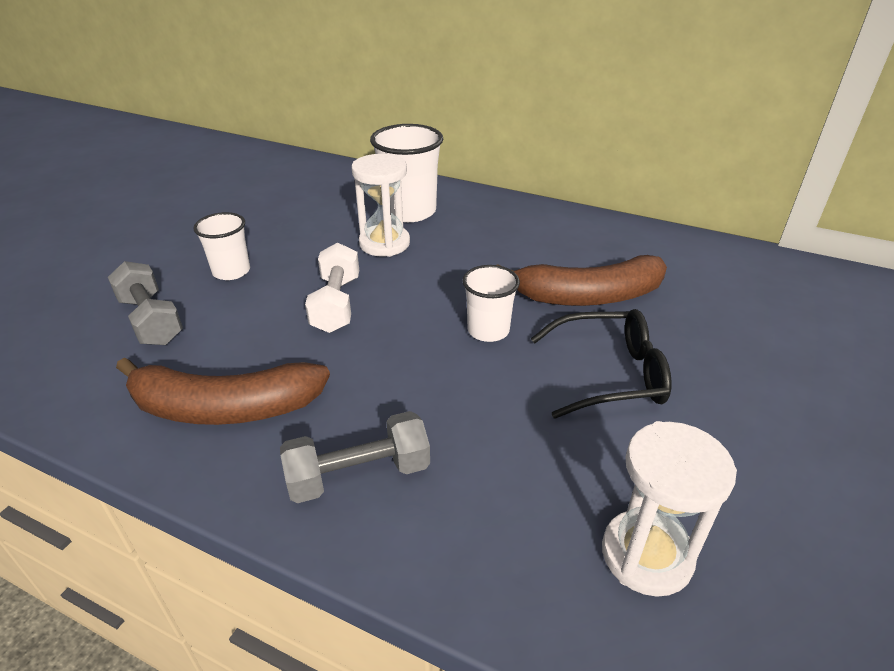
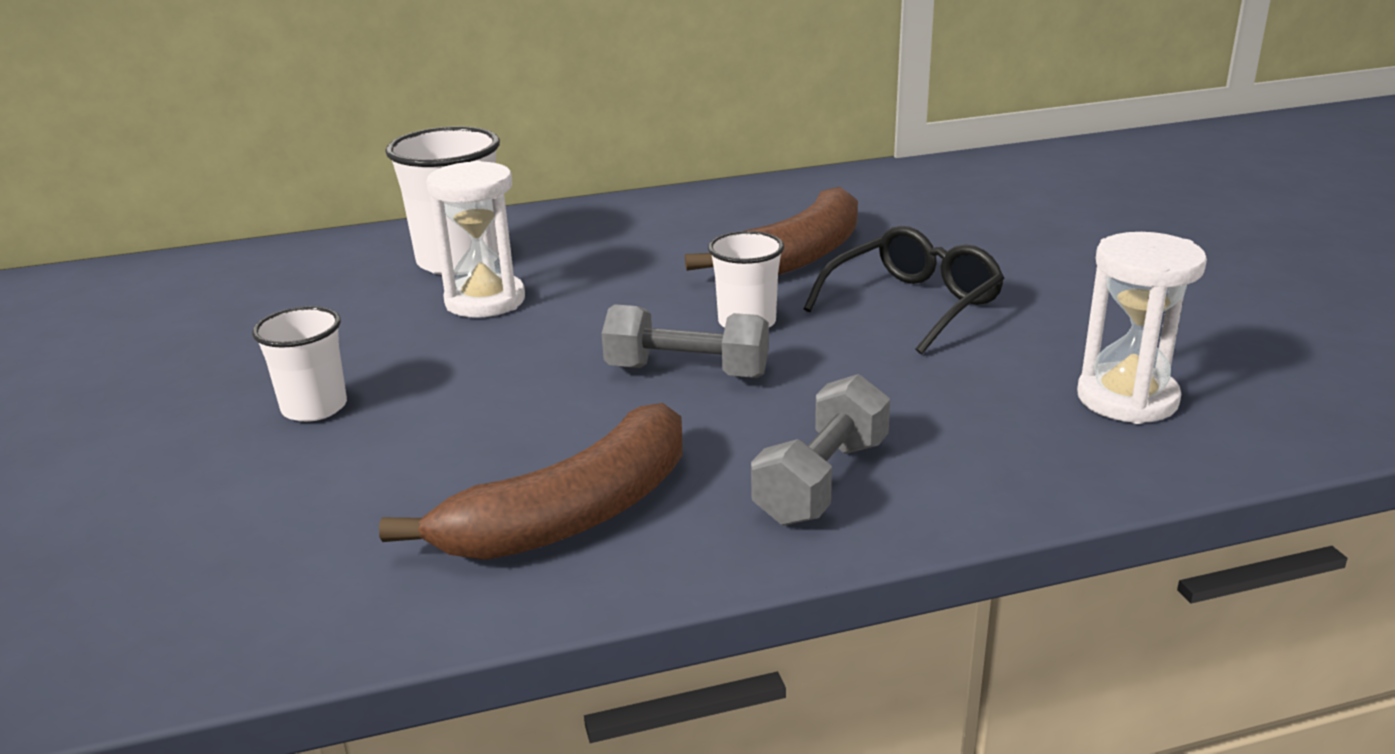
camera: 40 degrees left, 10 degrees down
(151, 320) = (291, 501): grey dumbbell -> grey dumbbell (687, 372)
(336, 304) = (531, 375): white dumbbell -> none

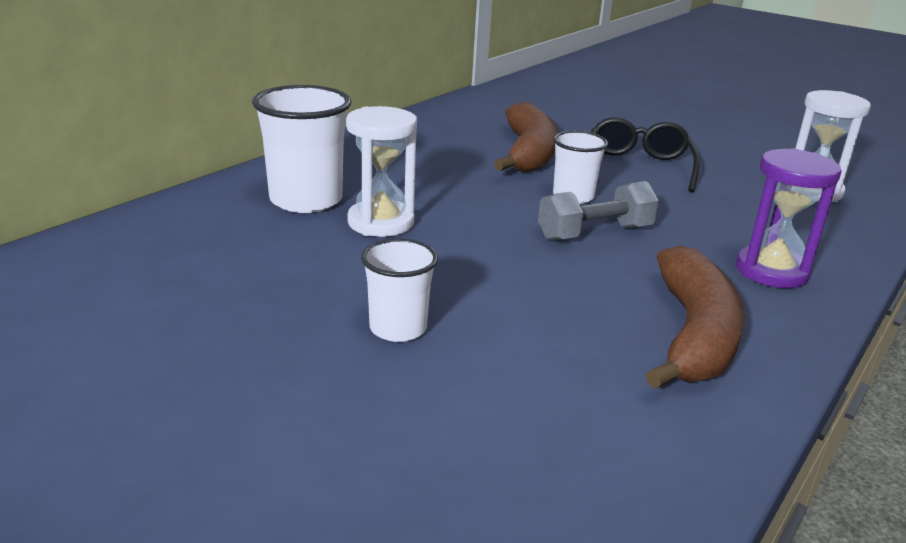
camera: 40 degrees left, 0 degrees up
(822, 481) = (771, 271): grey dumbbell -> purple hourglass

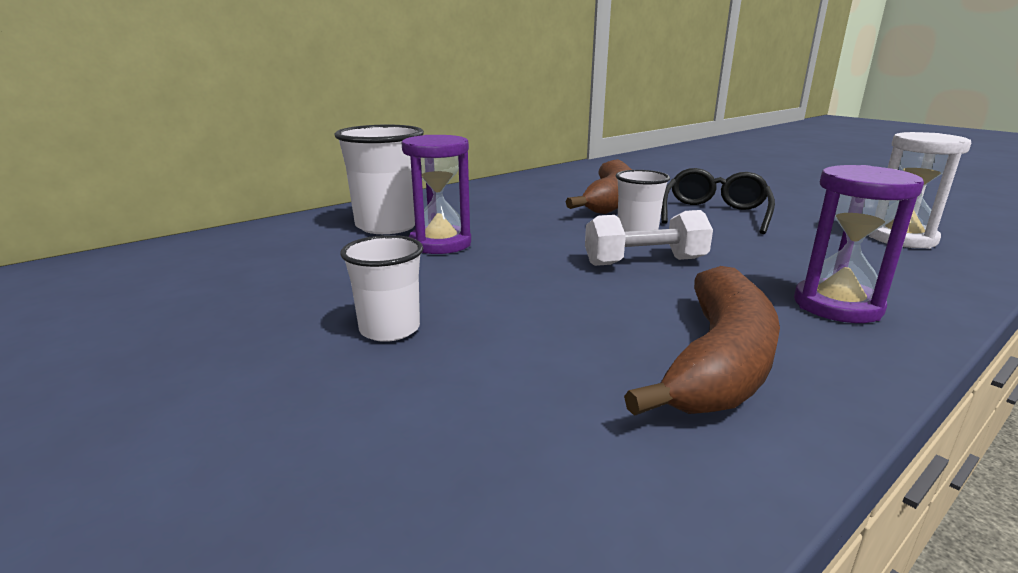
camera: 15 degrees right, 5 degrees down
(381, 222) = (440, 244): white hourglass -> purple hourglass
(595, 233) = (645, 262): grey dumbbell -> white dumbbell

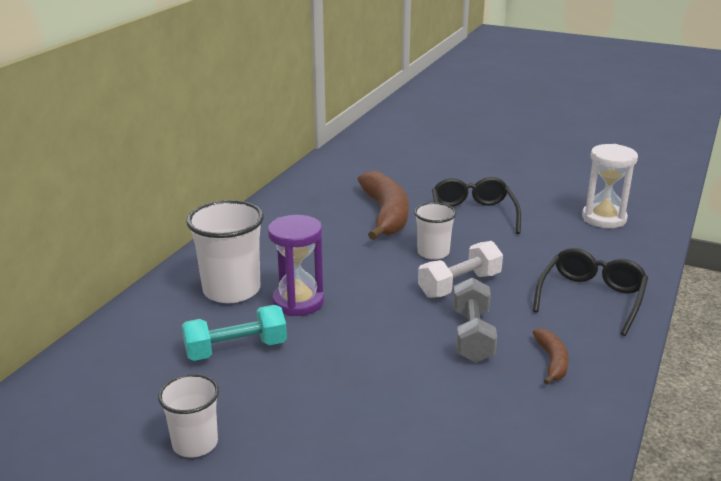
camera: 25 degrees left, 5 degrees up
(327, 266) = (236, 349): none -> turquoise dumbbell
(390, 329) = (348, 394): white cup -> white cup (195, 443)
(617, 309) = (472, 335): none -> grey dumbbell
(719, 362) = (552, 361): brown banana -> brown banana, size x0.48
(837, 306) = (591, 298): purple hourglass -> black glasses

